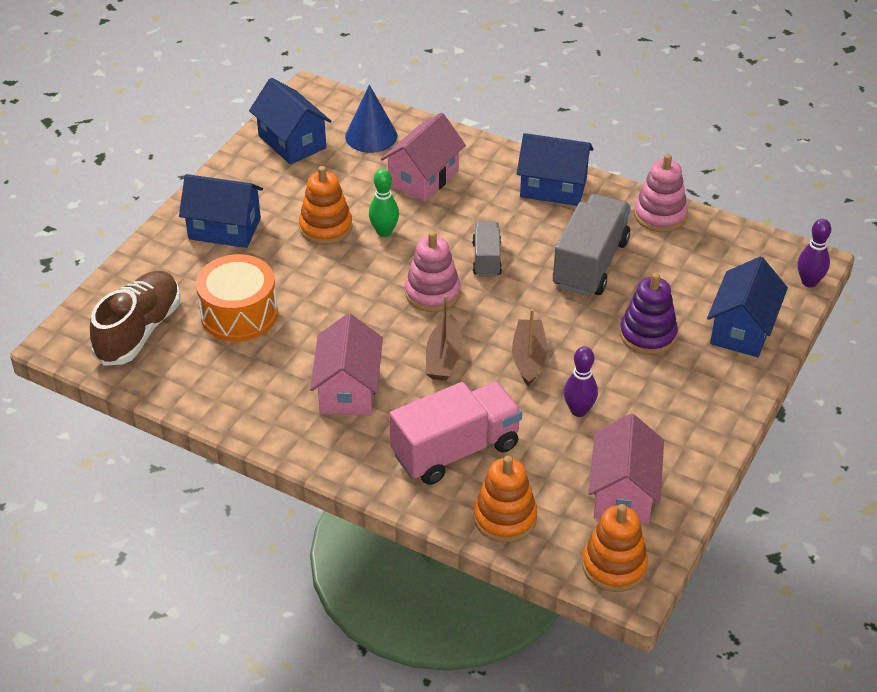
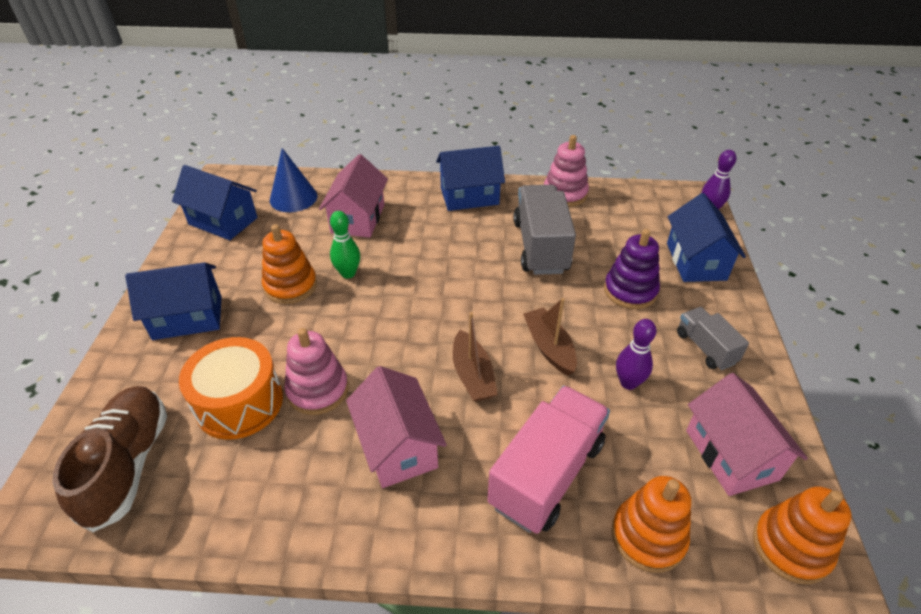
camera: 25 degrees left, 0 degrees up
(432, 293) = (424, 315): pink stacking toy -> pink stacking toy (318, 390)
(486, 259) = (453, 269): grey truck -> grey truck (705, 348)

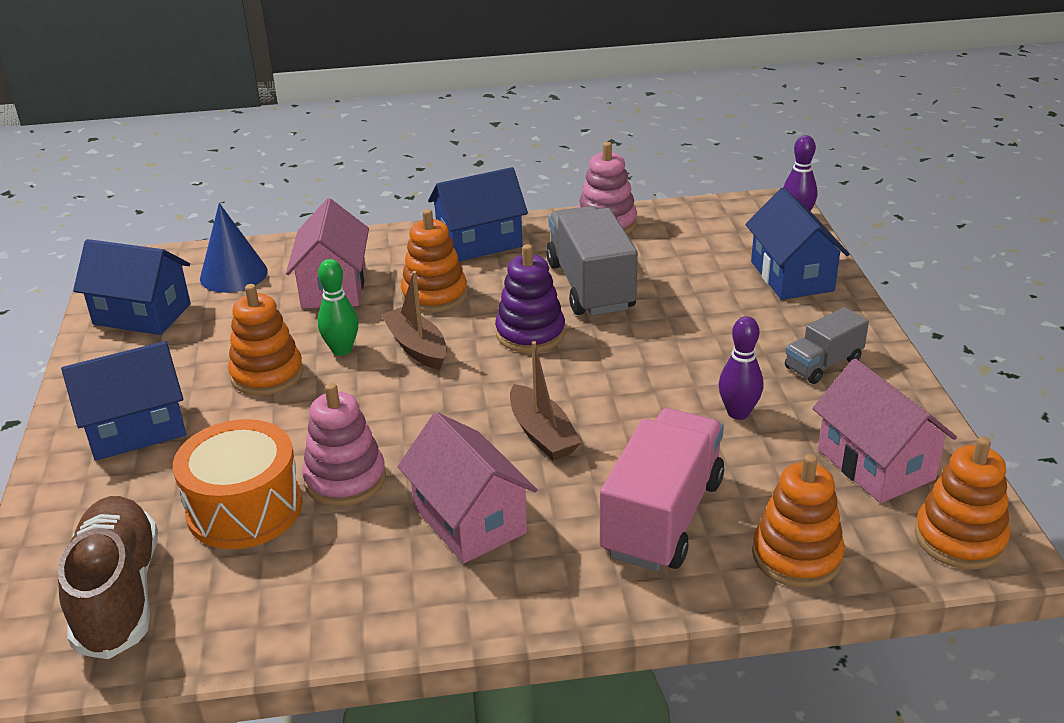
camera: 10 degrees left, 10 degrees down
(426, 236) = (434, 295): none -> orange stacking toy
(549, 347) = (631, 391): brown boat -> brown boat (416, 347)
(630, 291) = (717, 318): purple stacking toy -> purple stacking toy (530, 333)
(705, 348) = (823, 364): grey truck -> grey truck turned 90 degrees counterclockwise

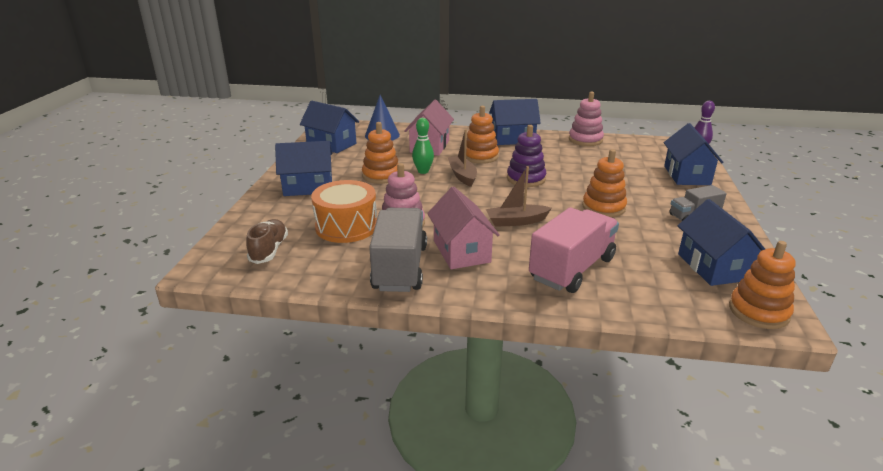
camera: 15 degrees right, 5 degrees down
(118, 594) = (269, 250): brown shoe -> brown shoe, size x0.64
(542, 434) = (516, 221): brown boat -> brown boat turned 90 degrees clockwise
(590, 286) = (567, 164): grey truck -> grey truck (400, 268)
(738, 413) = (634, 230): purple bowling pin -> none
(796, 556) = (648, 301): orange stacking toy -> orange stacking toy (603, 207)
(875, 464) = (713, 267): pink house -> blue house

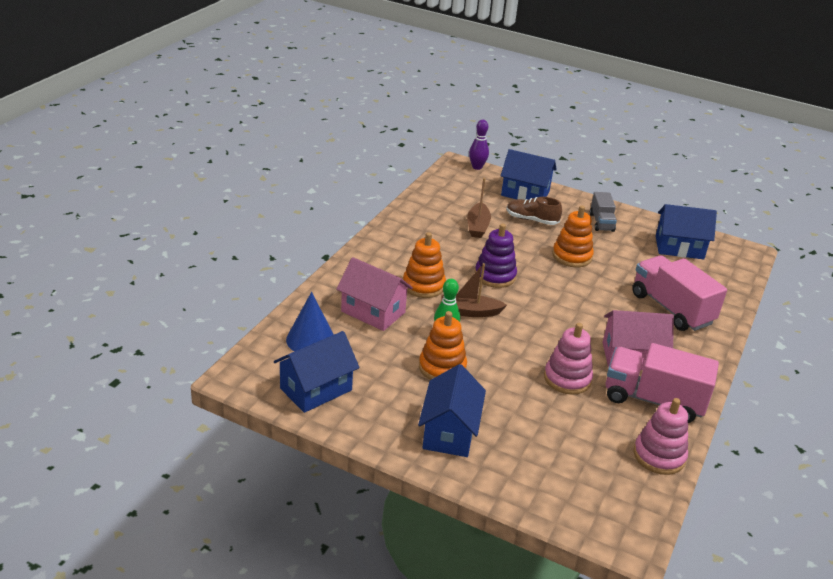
camera: 75 degrees left, 5 degrees up
(269, 250) = (600, 484): brown shoe -> brown shoe (531, 220)
(346, 226) = (563, 419): orange drum -> none
(400, 268) = (653, 400): grey truck -> pink truck
(512, 139) = (385, 250): blue house -> none
(516, 221) = (584, 310): brown boat -> brown boat (477, 226)
(585, 140) = (415, 210): pink stacking toy -> pink stacking toy (659, 456)
(758, 311) = (736, 255): orange stacking toy -> none

